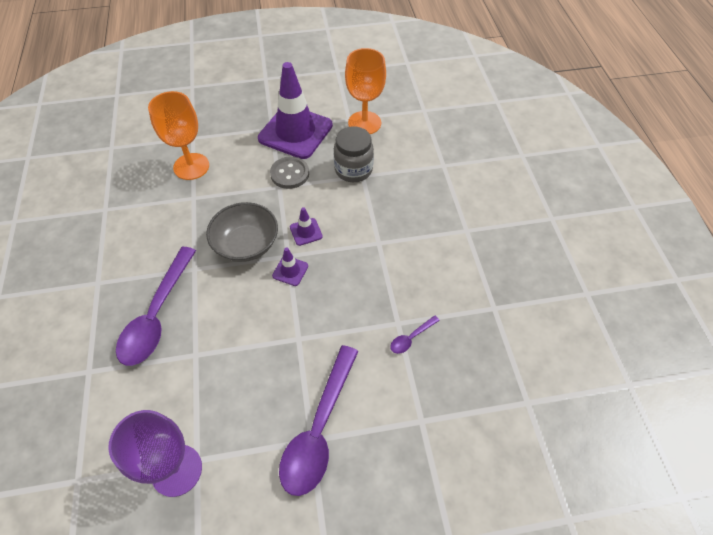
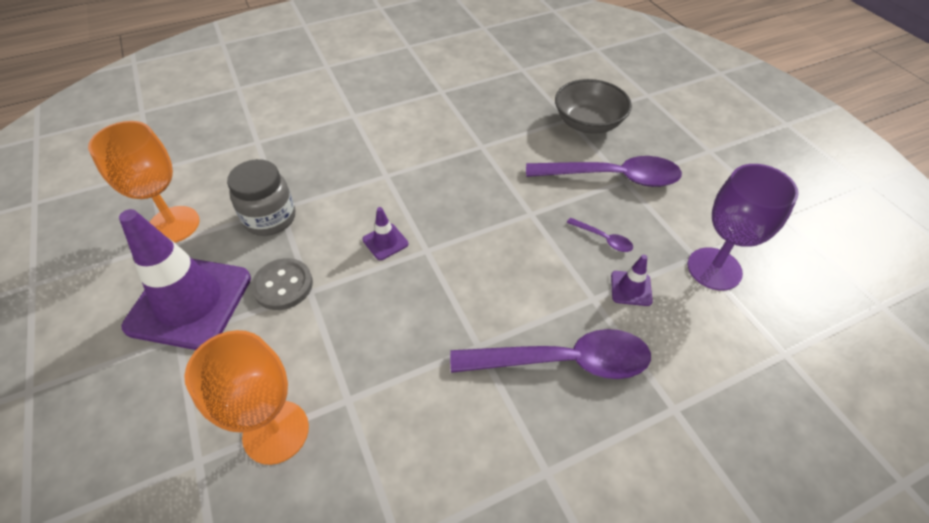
camera: 105 degrees left, 5 degrees down
(246, 244) = (421, 298): grey bowl -> grey bowl (588, 123)
(290, 271) = (448, 242): purple traffic cone -> purple traffic cone (631, 288)
(411, 338) = (494, 135): purple spoon -> purple spoon (603, 239)

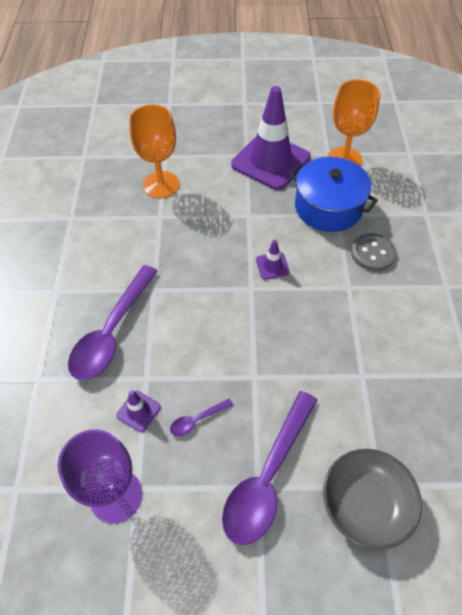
camera: 115 degrees right, 5 degrees up
(270, 218) = (328, 207): grey jar -> blue pot
(283, 285) = (261, 204): grey button -> grey button (372, 253)

